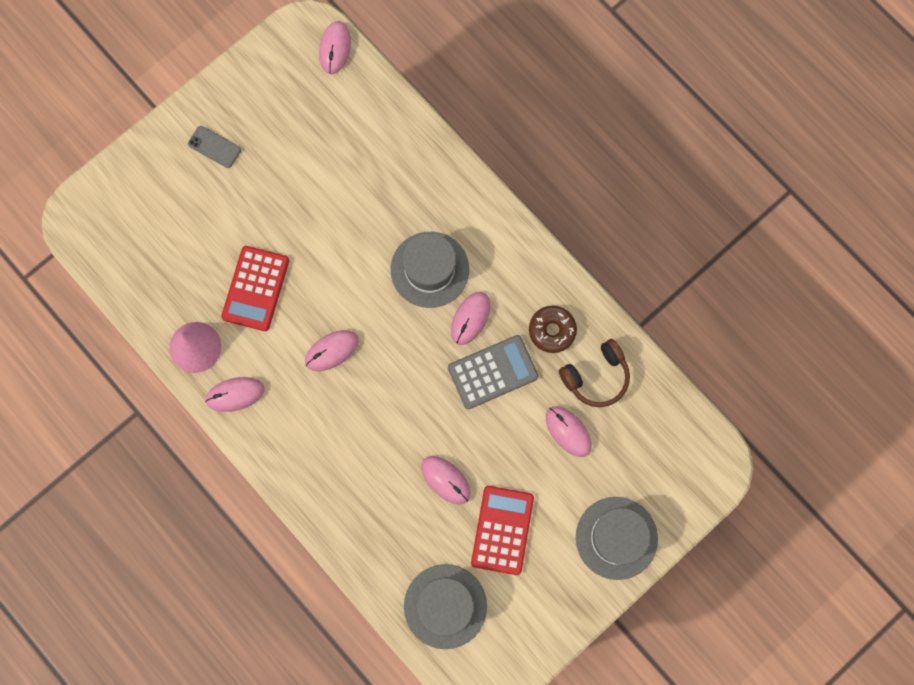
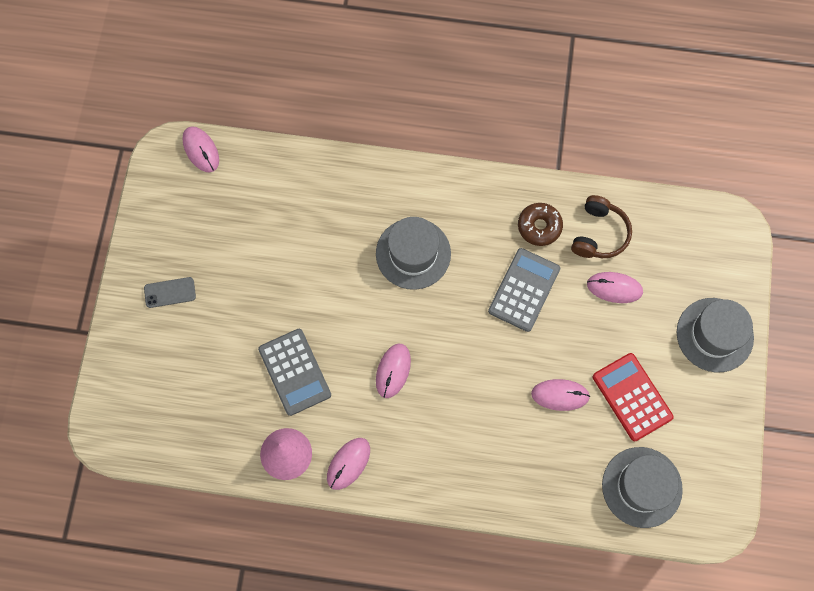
camera: 40 degrees left, 5 degrees down
(255, 288) = (294, 372): red calculator -> grey calculator
(470, 318) = (474, 265): pink mouse -> none

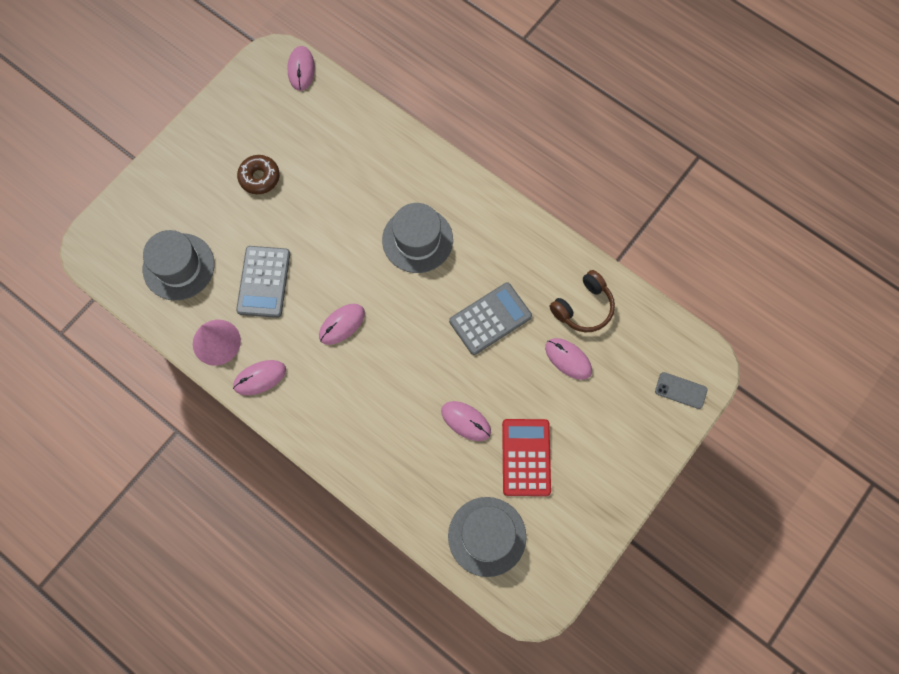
camera: 30 degrees right, 0 degrees up
(170, 292) = (207, 167): grey phone -> grey phone (680, 390)
(539, 226) = (536, 274): brown donut -> brown donut (259, 177)
(714, 335) = (631, 446): grey hat -> grey hat (178, 266)

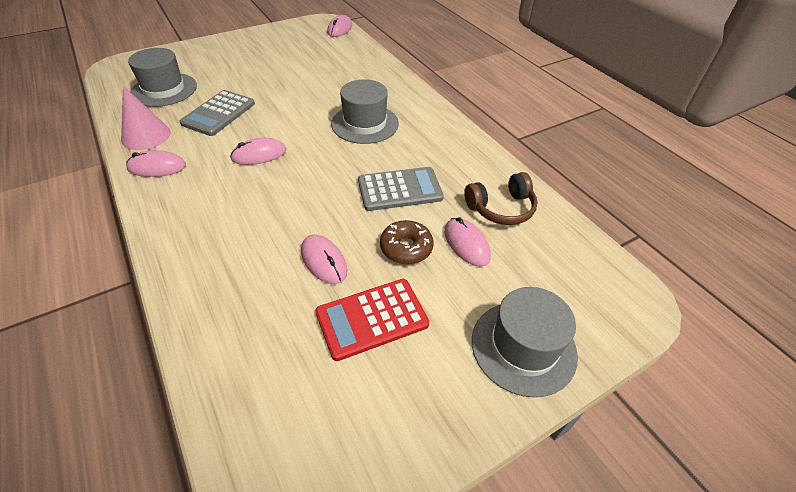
camera: 20 degrees right, 25 degrees down
(259, 177) = (267, 64): brown donut -> brown donut (406, 248)
(487, 536) = (271, 390): grey hat -> grey hat (523, 347)
(526, 457) = (372, 318): red calculator -> red calculator turned 135 degrees counterclockwise
(680, 390) = (596, 315): grey phone -> none

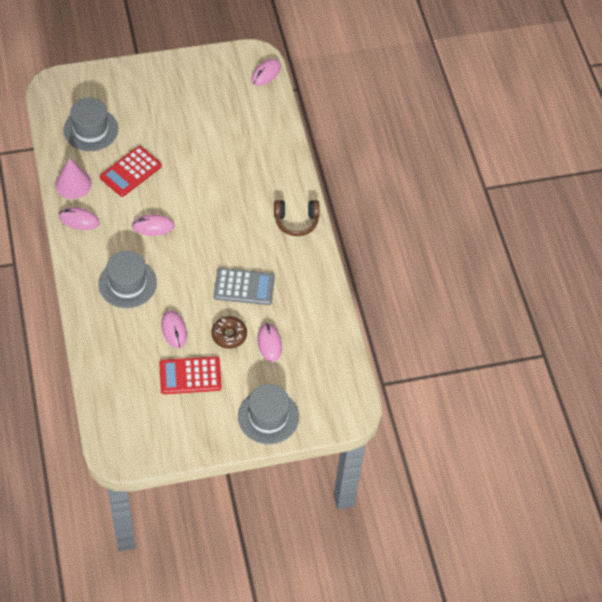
camera: 15 degrees right, 10 degrees up
(218, 113) = (130, 171): grey calculator -> red calculator
(365, 124) = (243, 213): grey hat -> grey hat (127, 283)
(501, 208) = (308, 322): brown headphones -> brown headphones (296, 221)

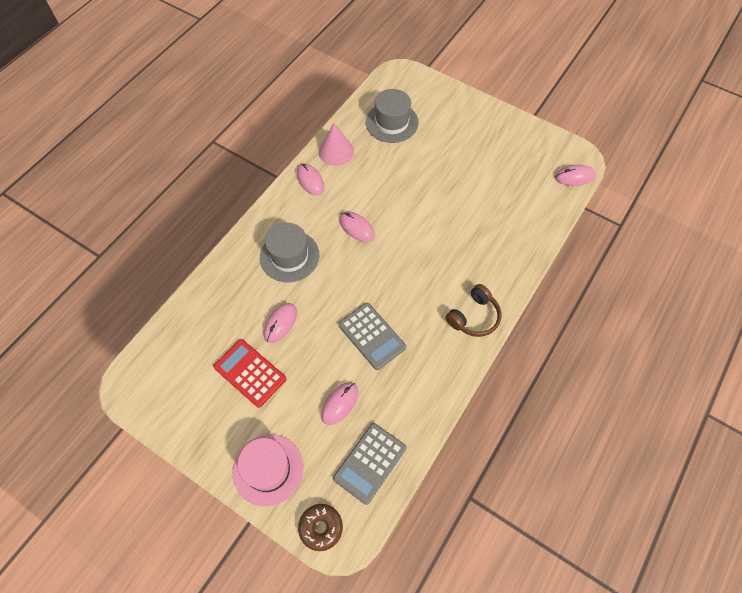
camera: 50 degrees right, 5 degrees up
(130, 171) = (386, 174): red calculator -> none
(229, 335) = (316, 366): brown donut -> brown donut (321, 528)
(268, 416) = (268, 469): grey hat -> pink hat
(296, 221) = (474, 317): brown headphones -> brown headphones turned 90 degrees counterclockwise
(325, 359) = (370, 463): none -> grey calculator

